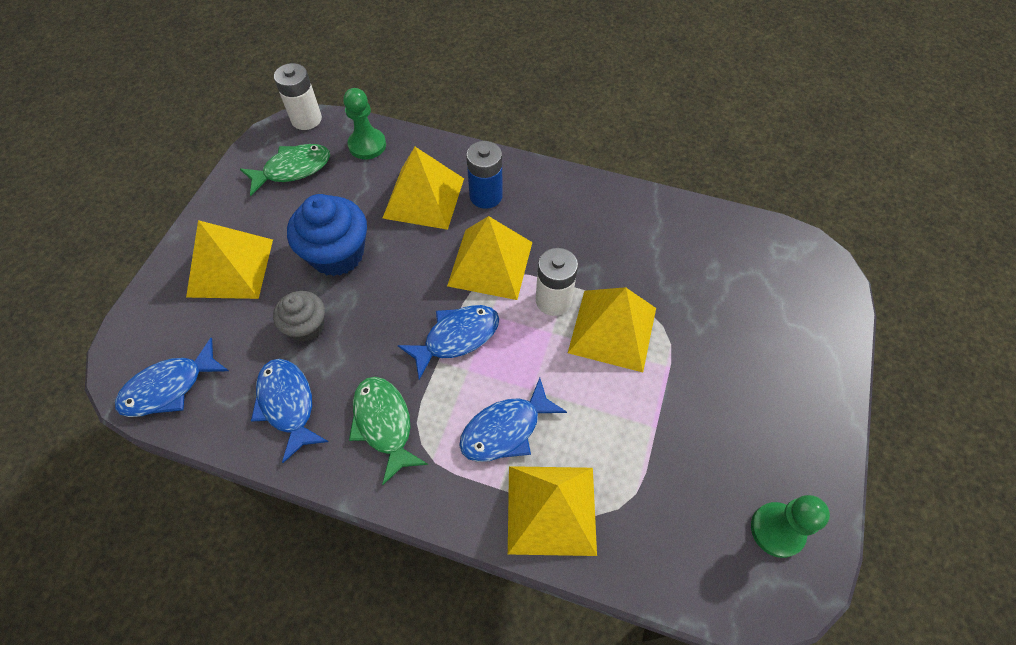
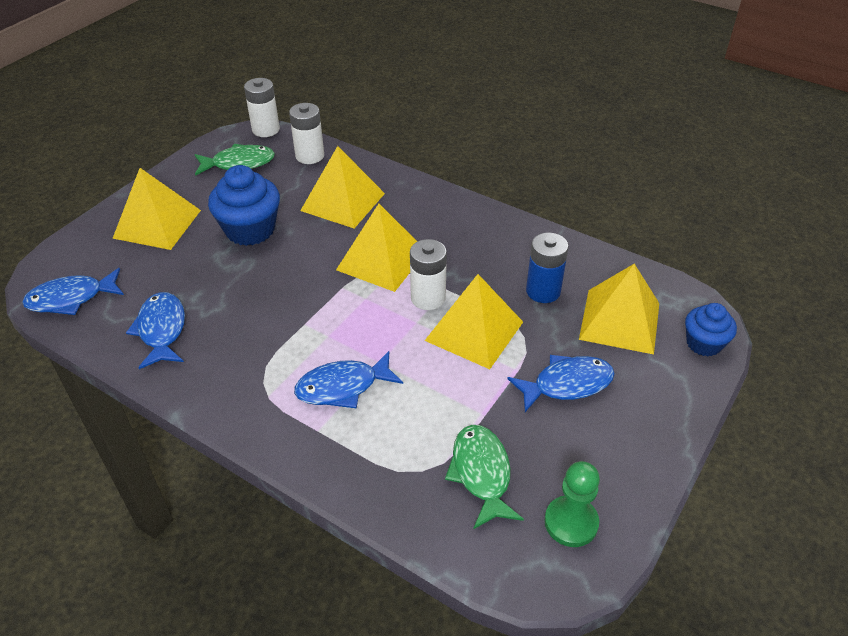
camera: 15 degrees right, 15 degrees down
(306, 326) = (202, 277): grey cupcake -> none
(367, 145) = (310, 156): green pawn -> white battery
(384, 424) = (237, 361): green fish -> green fish (481, 473)
(456, 338) = (328, 309): blue fish -> blue fish (567, 384)
(486, 196) = (399, 209): blue battery -> blue battery (543, 291)
(551, 509) = (358, 457): yellow pyramid -> yellow pyramid (619, 321)
(830, 295) = (704, 343): none -> blue cupcake

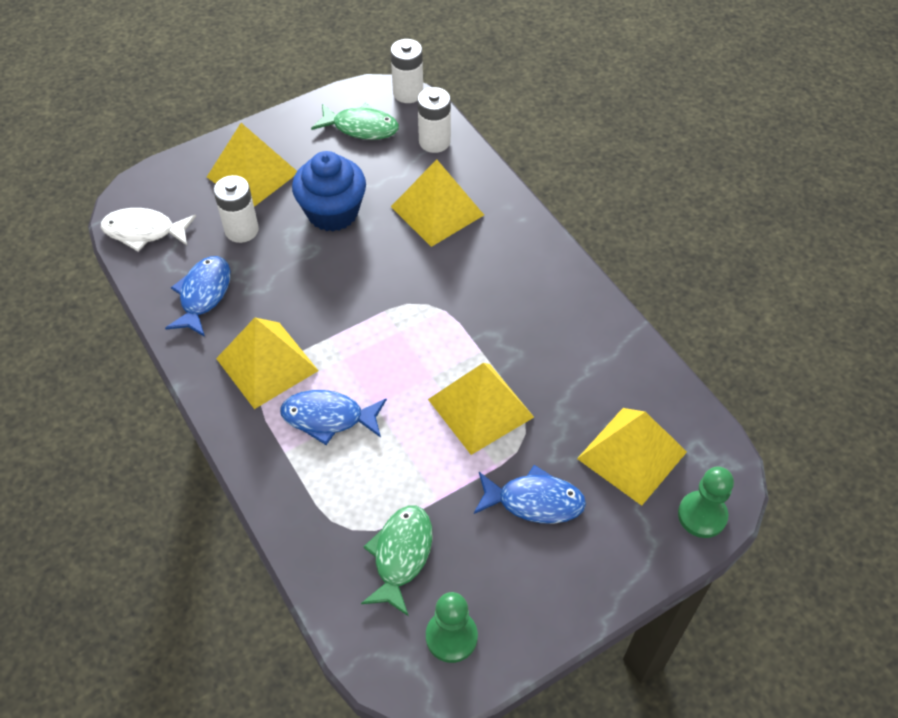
camera: 25 degrees right, 10 degrees up
(71, 298) = (144, 231): blue fish -> white fish
(382, 260) = (437, 294): yellow pyramid -> yellow pyramid (267, 364)
(428, 298) = (457, 354): white battery -> white battery (241, 230)
(543, 291) = (575, 391): blue battery -> none
(704, 343) = (702, 515): blue cupcake -> green pawn

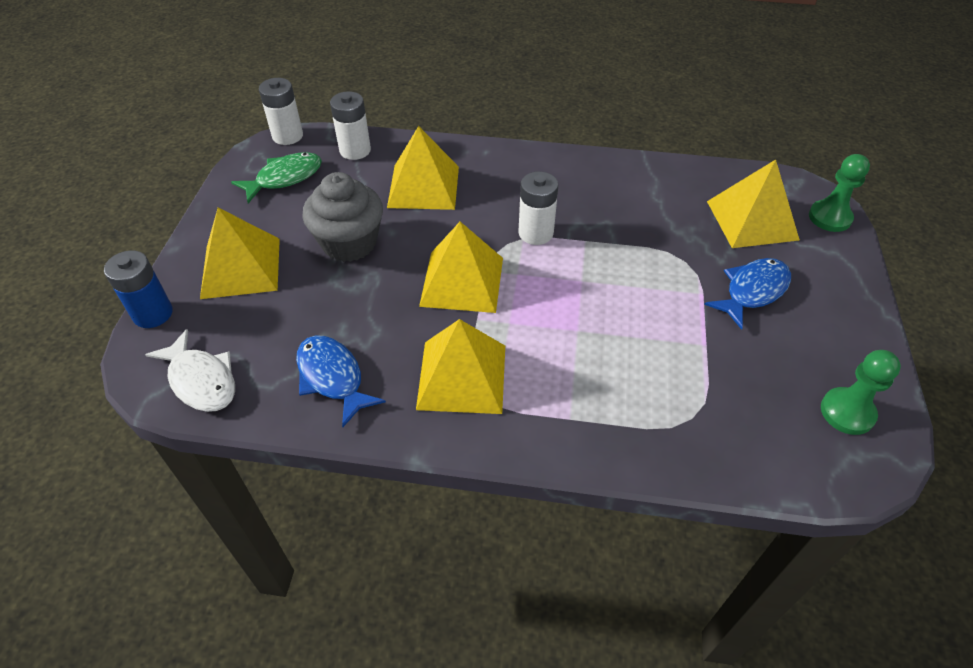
camera: 50 degrees left, 5 degrees down
(144, 231) = (201, 380): white fish -> white fish turned 90 degrees counterclockwise
(173, 165) = (153, 314): none -> blue battery
(241, 230) = (292, 309): white battery -> white battery (535, 233)
(328, 418) = (561, 367): blue fish -> none
(332, 212) = (349, 243): blue cupcake -> grey cupcake
(401, 555) = (744, 399): green fish -> none
(480, 408) = (639, 271): yellow pyramid -> yellow pyramid (462, 281)

